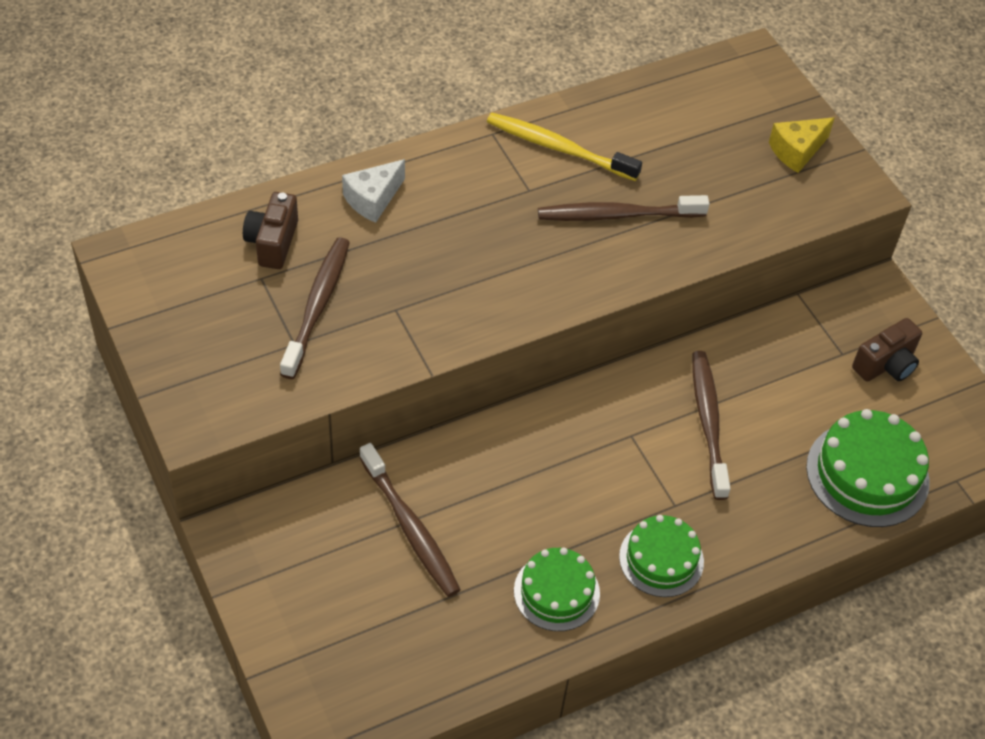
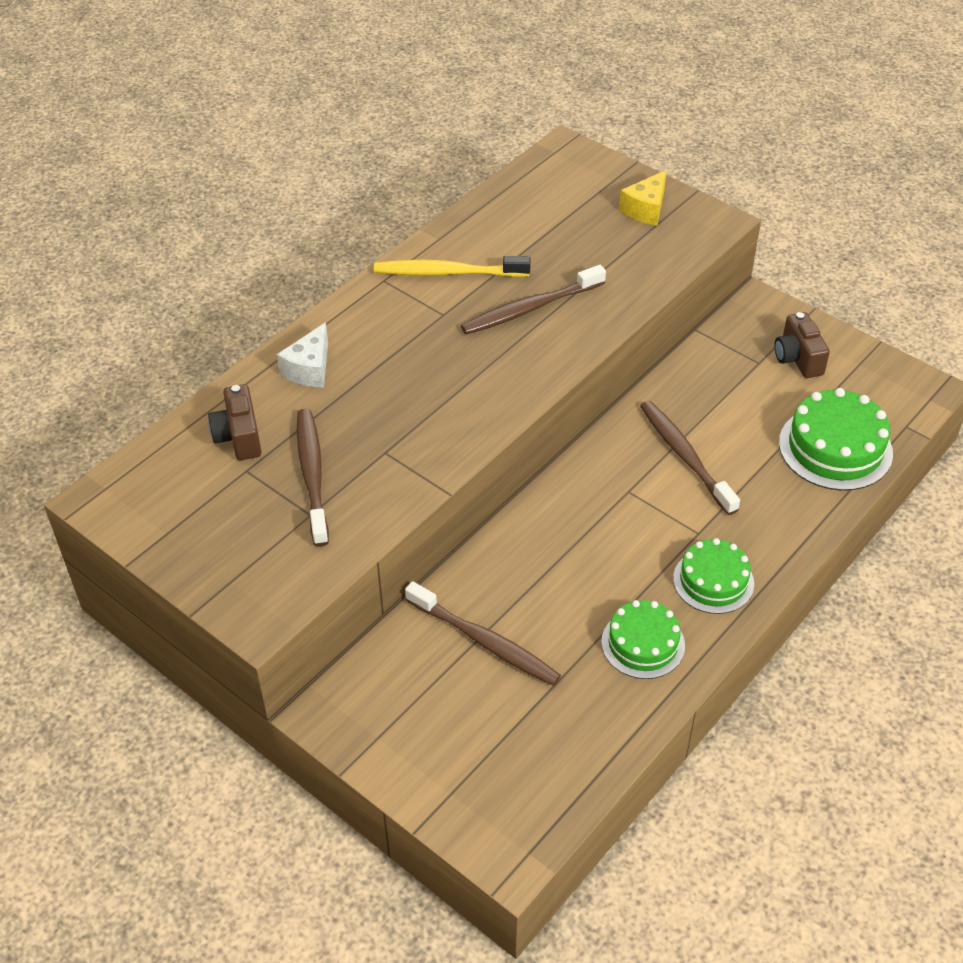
camera: 20 degrees left, 5 degrees down
(886, 365) = (797, 358): brown camera -> brown camera turned 135 degrees clockwise

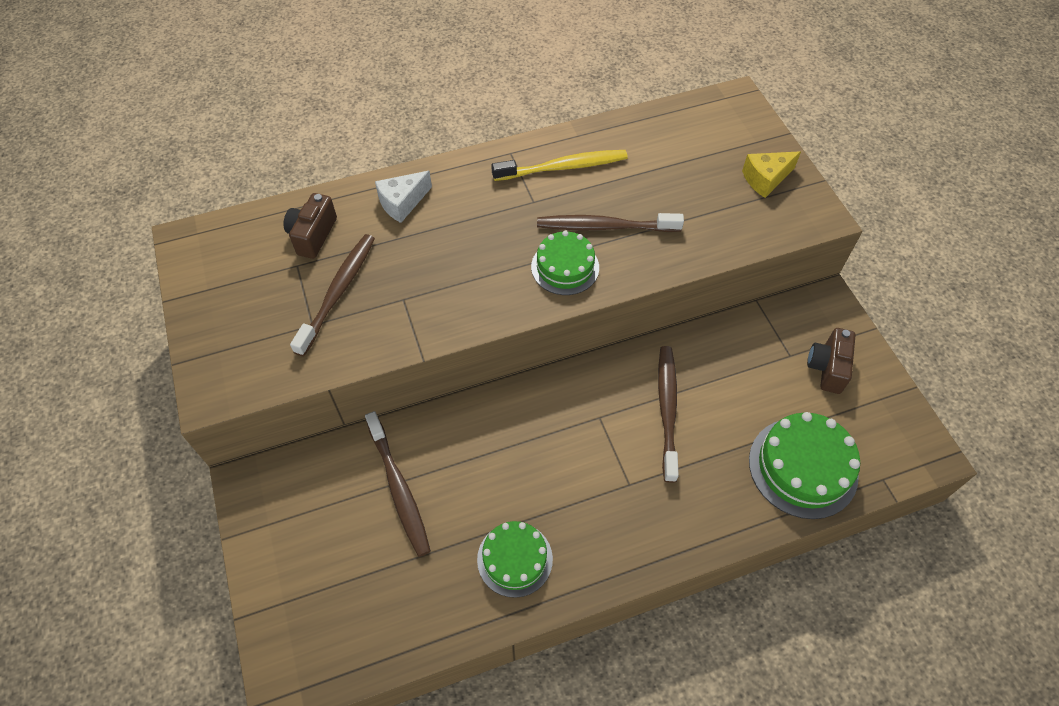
camera: 30 degrees right, 10 degrees up
(447, 272) = (563, 167): yellow toothbrush -> yellow toothbrush turned 135 degrees clockwise
(713, 581) = (611, 534): green cake -> green cake (565, 267)

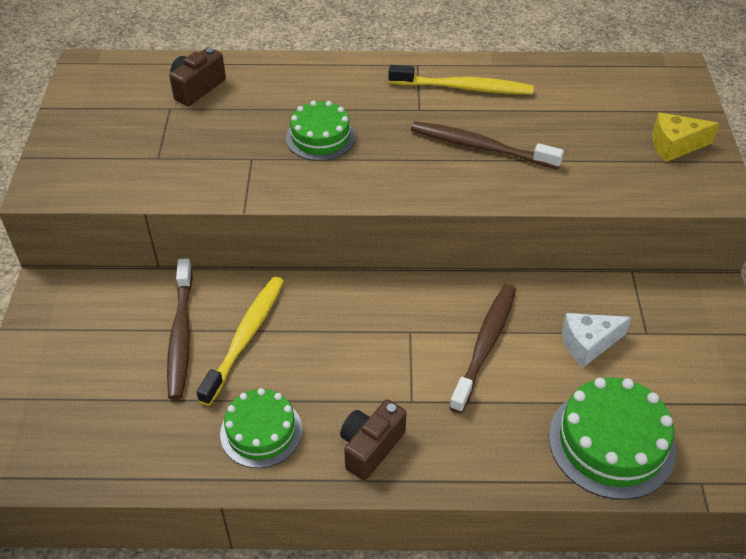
camera: 20 degrees right, 10 degrees down
(338, 292) = (195, 138): brown toothbrush -> none
(402, 203) = (292, 82): white cheese -> white cheese (588, 344)
(458, 471) = (245, 337): none -> yellow toothbrush
(565, 267) = (422, 171): green cake -> green cake (320, 137)
(827, 368) = (684, 356): brown camera -> brown camera (370, 447)

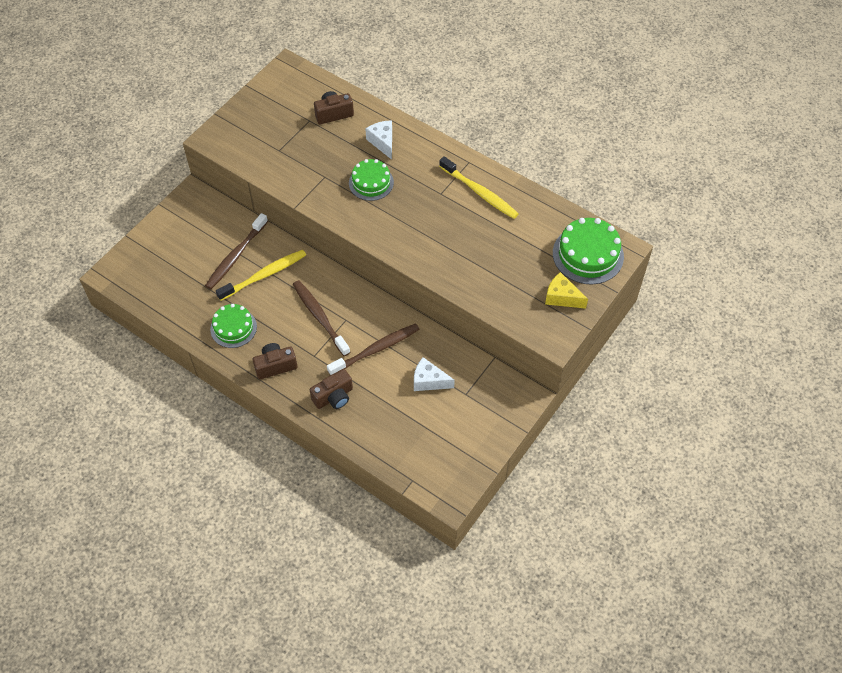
camera: 35 degrees right, 10 degrees up
(291, 90) = (383, 142): none -> white cheese
(480, 147) = (450, 236): brown toothbrush -> brown toothbrush (320, 317)
(491, 439) = (334, 397): none -> brown camera
(611, 443) = (389, 435): green cake -> green cake (588, 254)

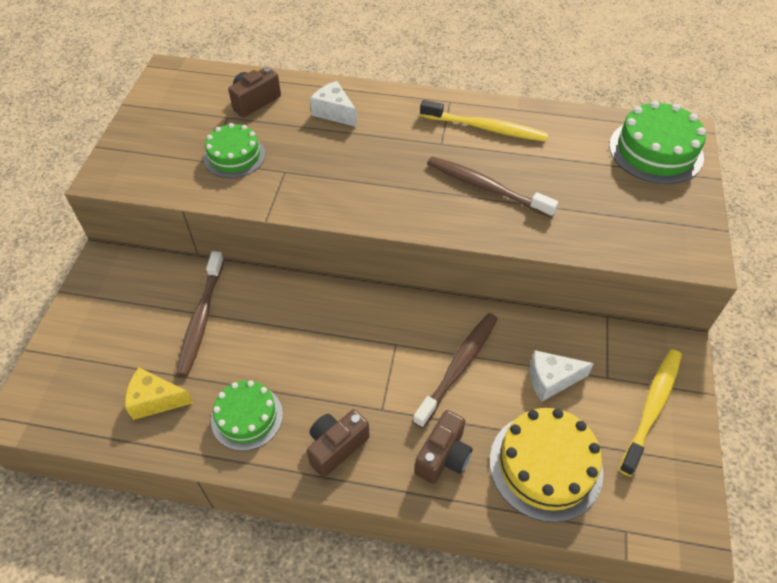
camera: 25 degrees left, 5 degrees down
(264, 275) = (254, 328): yellow toothbrush -> yellow toothbrush (652, 408)
(320, 317) = (359, 354): brown toothbrush -> brown toothbrush (486, 187)
(371, 182) = (348, 159): green cake -> green cake (234, 156)
(390, 427) = (545, 465): none -> yellow cake
(561, 297) = (667, 207): yellow cheese -> yellow cheese (155, 400)

